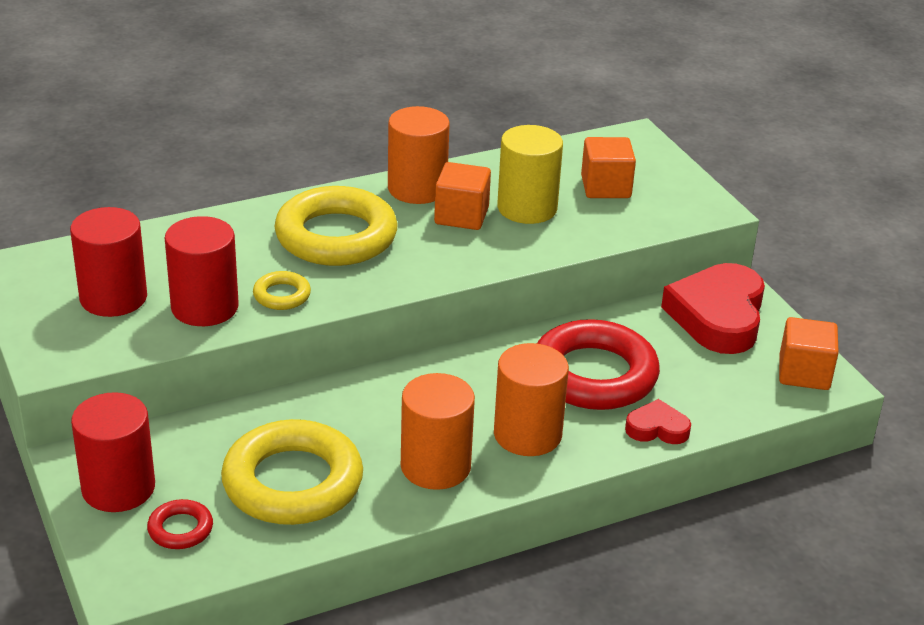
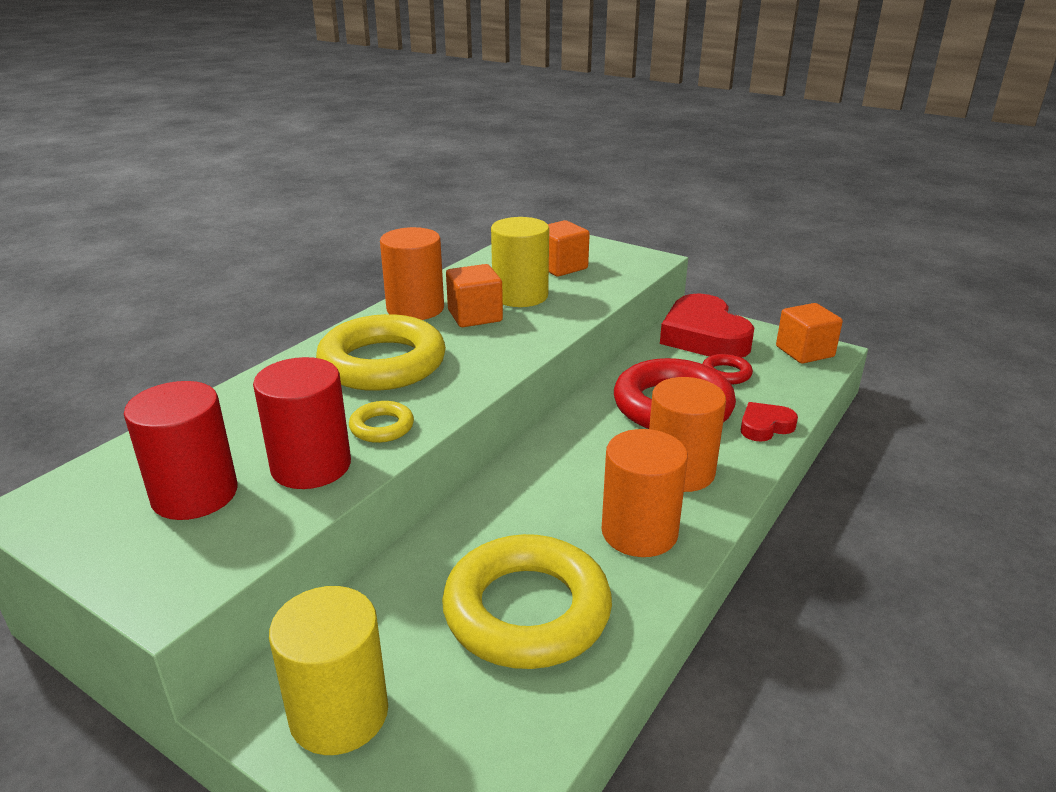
camera: 30 degrees left, 5 degrees down
(118, 488) = (339, 713): red cylinder -> yellow cylinder
(180, 529) = (458, 726): red ring -> red ring (726, 373)

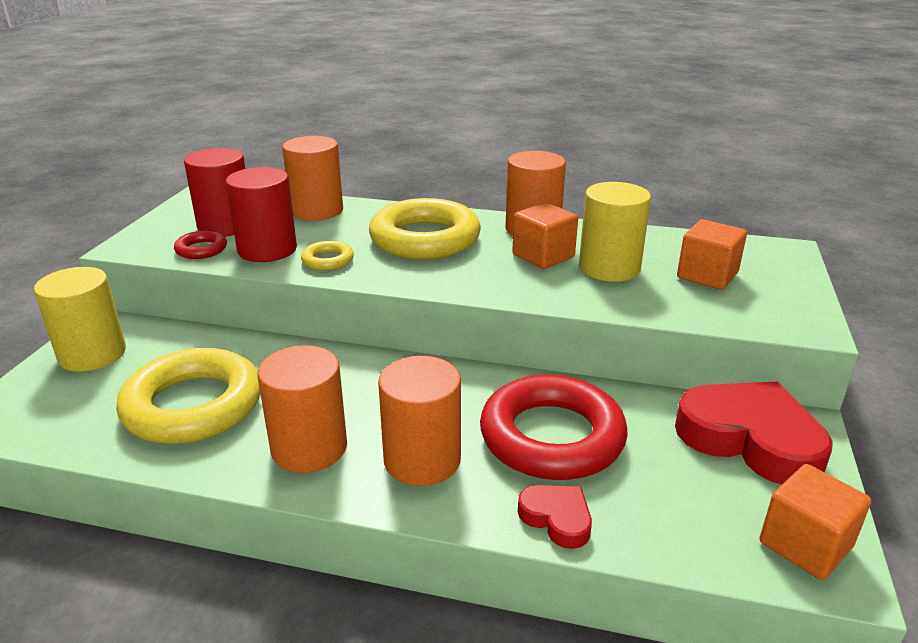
camera: 70 degrees right, 0 degrees up
(227, 418) = (317, 210): none -> orange cylinder
(704, 336) = (750, 439): red heart -> red heart turned 75 degrees clockwise
(726, 373) = (665, 470): red ring -> red ring (201, 249)

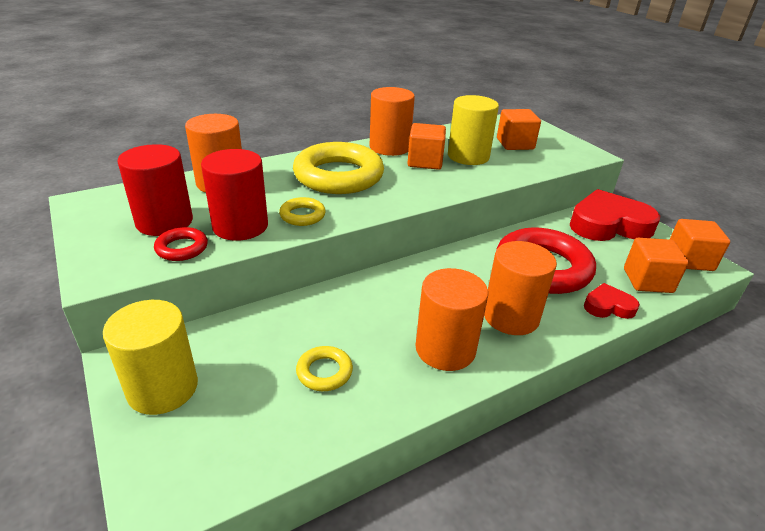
camera: 45 degrees left, 5 degrees up
(193, 405) = (324, 372): yellow ring -> yellow ring, size x0.45
(674, 527) = (647, 281): none -> orange cube

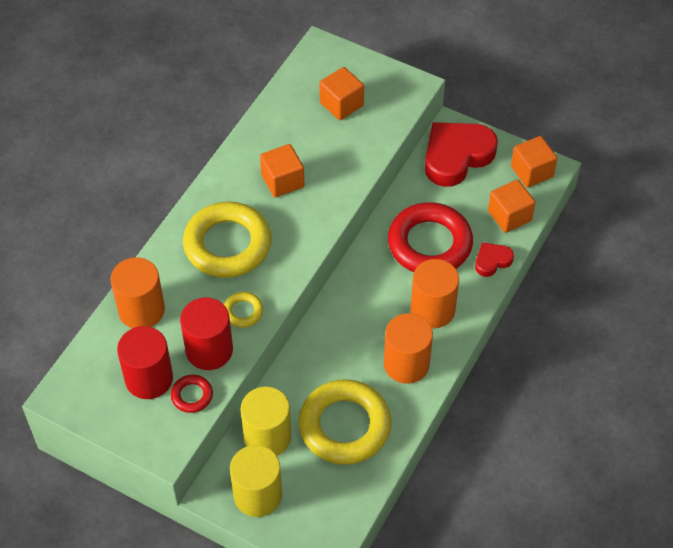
camera: 30 degrees left, 20 degrees up
(324, 372) = (344, 426): yellow ring -> yellow ring, size x2.24
(390, 147) = (236, 174): orange cylinder -> none
(468, 156) = (313, 150): yellow cylinder -> yellow cylinder (267, 437)

